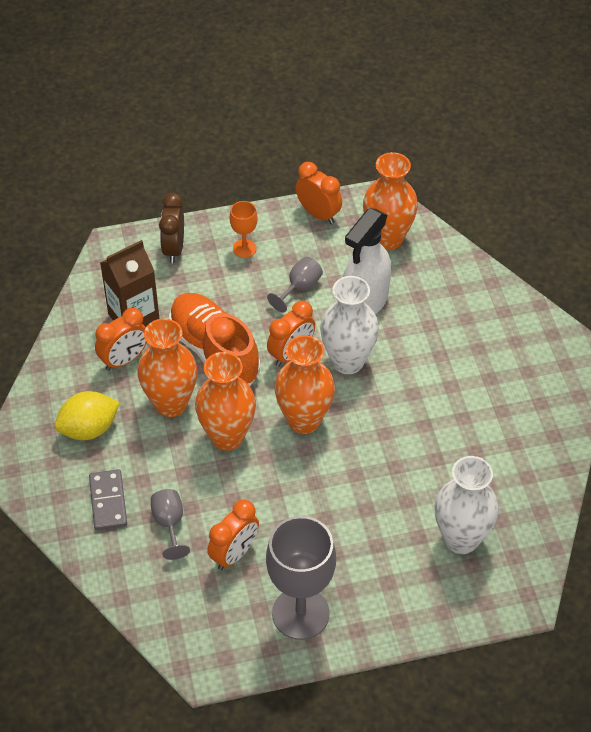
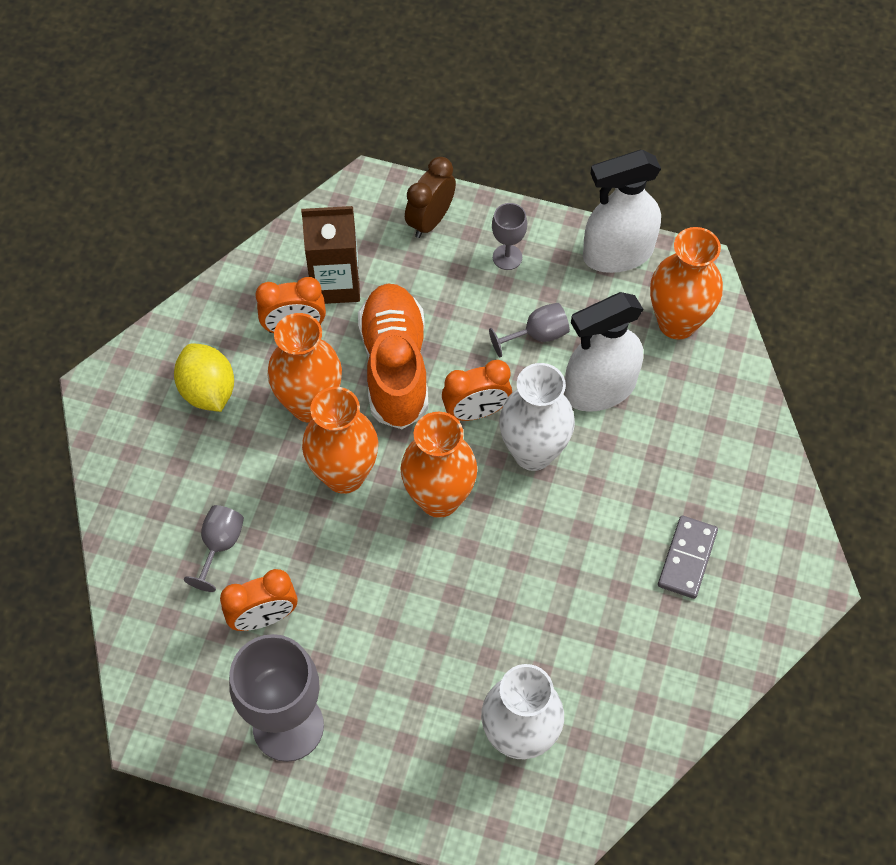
camera: 30 degrees right, 10 degrees up
(89, 429) = (208, 391): yellow lemon -> yellow lemon turned 60 degrees clockwise
(108, 501) = (175, 485): grey domino -> grey domino (687, 558)
(244, 248) = (507, 257): orange goblet -> grey goblet
(318, 214) = (617, 254): orange clock -> white spray bottle

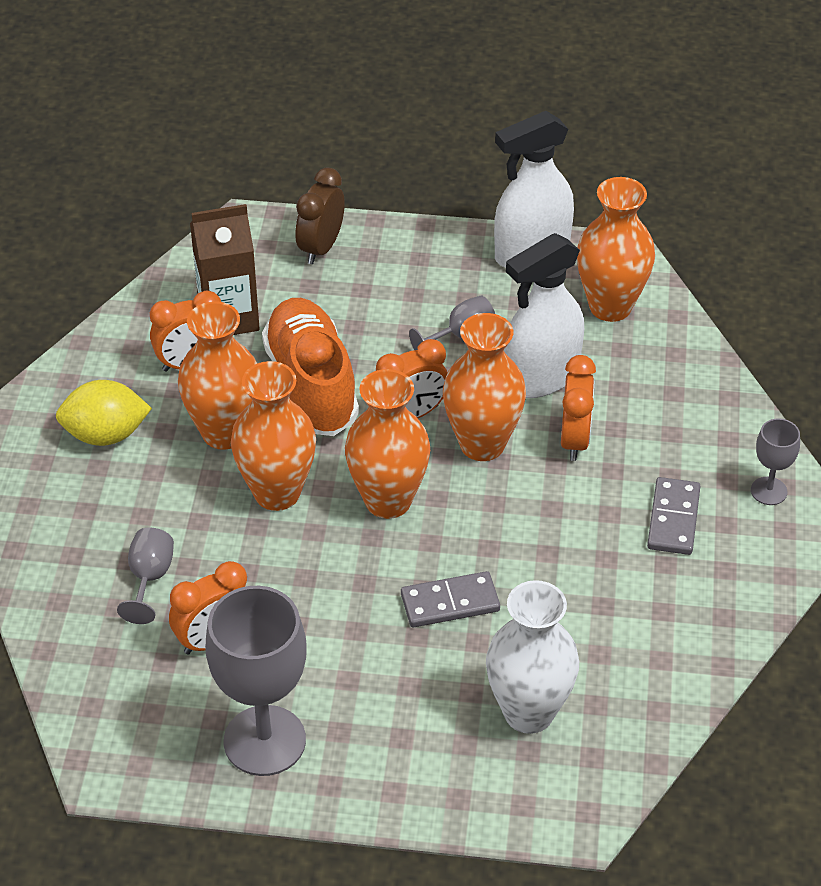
camera: 10 degrees left, 15 degrees down
(208, 391) = (106, 434): yellow lemon -> yellow lemon turned 60 degrees counterclockwise
(473, 613) = (450, 602): none -> grey domino
(507, 257) = (413, 270): grey goblet -> grey goblet (768, 491)
(533, 452) = (482, 444): white vase -> orange vase
(616, 460) = (575, 440): none -> orange clock

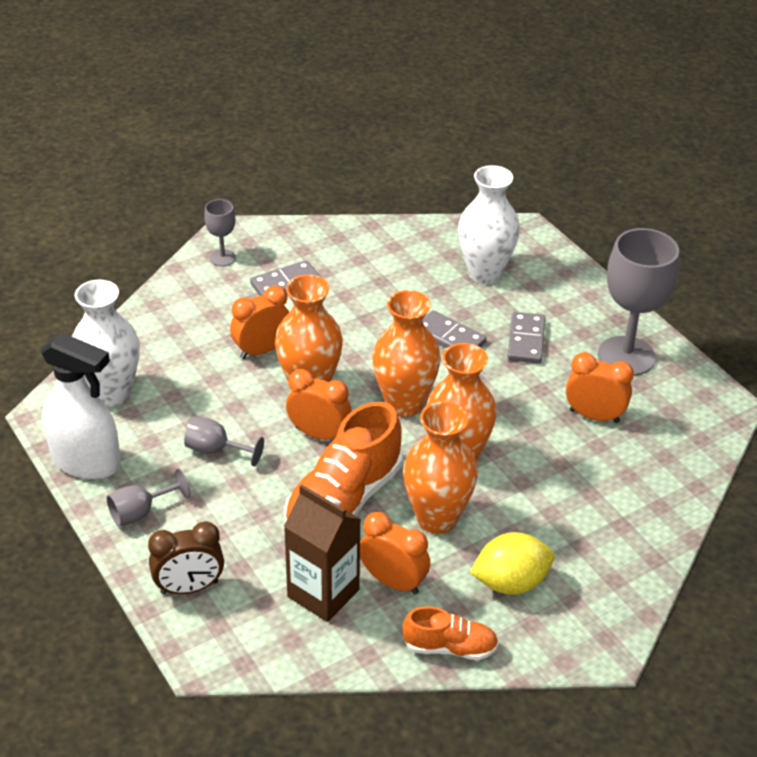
camera: 130 degrees left, 5 degrees down
(93, 358) = (450, 647): none -> orange shoe
(106, 434) = (510, 582): yellow lemon -> yellow lemon turned 60 degrees counterclockwise
(149, 578) = (591, 474): grey goblet -> grey goblet (140, 512)
(379, 667) = (526, 340): none -> grey domino
(541, 377) = (218, 392): white spray bottle -> none
(610, 306) = (112, 393): orange vase -> white vase

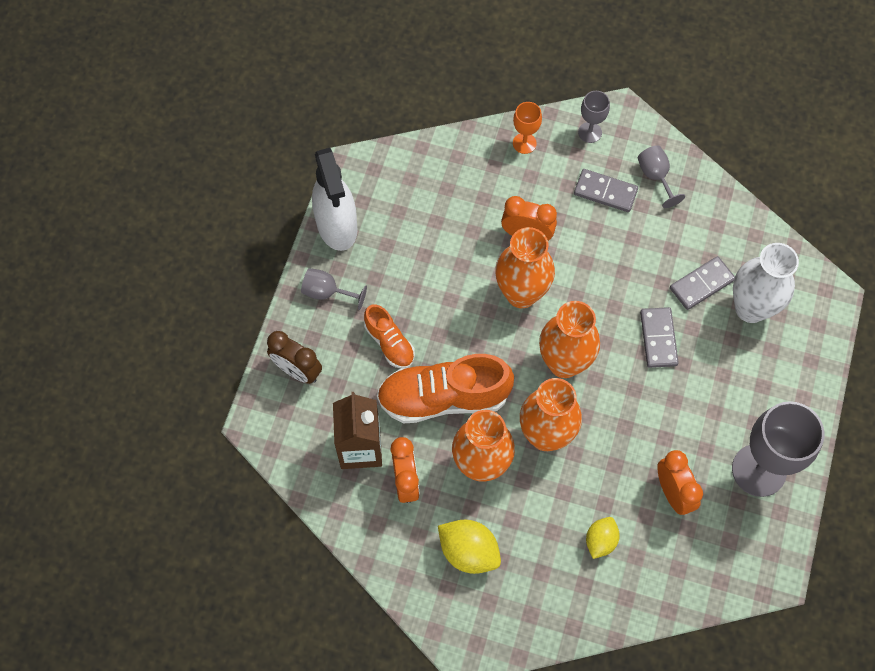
camera: 50 degrees right, 25 degrees up
(112, 393) = (403, 186): white vase -> none
(179, 298) = (524, 143): none -> orange goblet
(216, 450) = (414, 288): grey goblet -> grey goblet (655, 176)
(319, 434) = (486, 335): orange clock -> none
(450, 647) = (385, 555): orange shoe -> orange shoe (389, 343)
(526, 340) = (706, 390): grey domino -> grey domino (701, 284)
(591, 487) = (600, 541): none -> yellow lemon

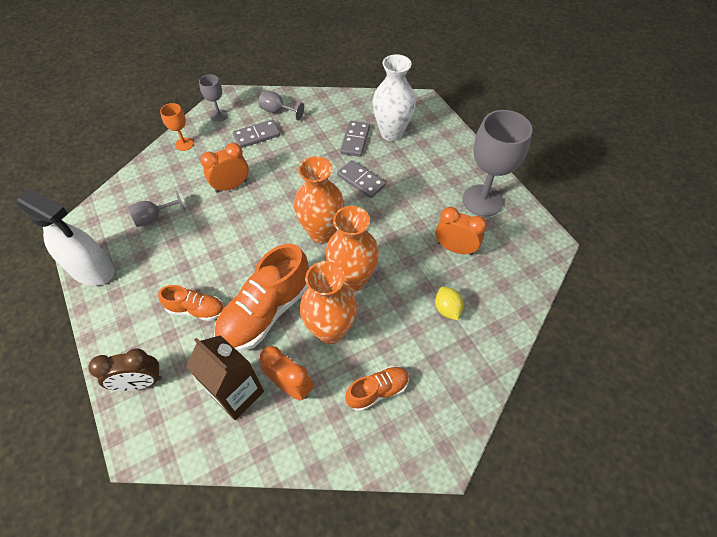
camera: 45 degrees left, 10 degrees down
(327, 292) = (120, 314): grey goblet -> grey goblet (154, 217)
(468, 551) = (377, 391): yellow lemon -> orange shoe
(521, 293) = (258, 217): orange vase -> none

